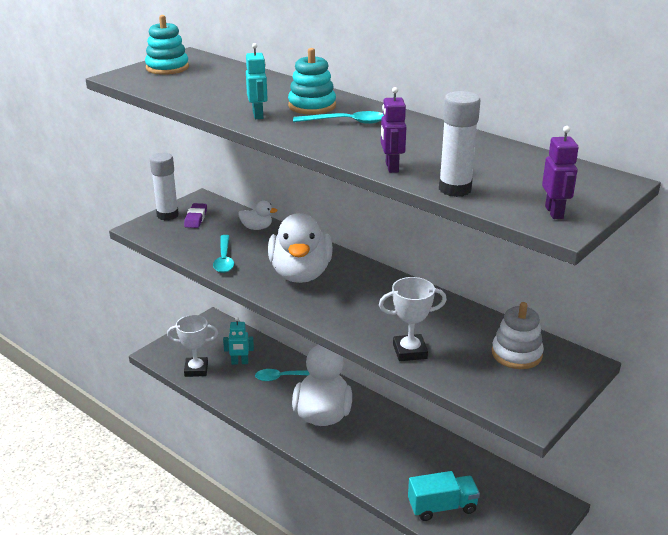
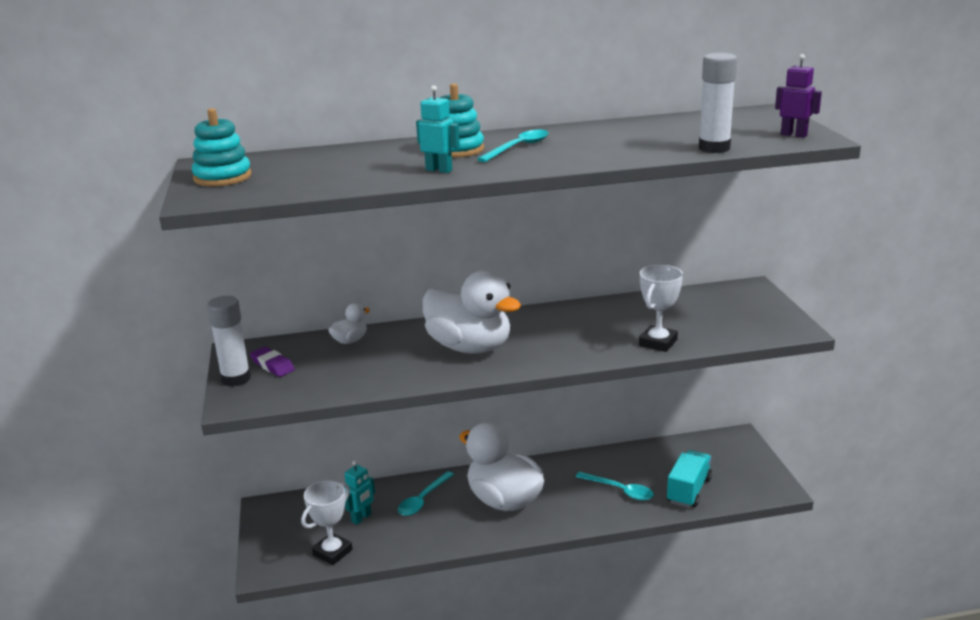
camera: 50 degrees left, 5 degrees down
(224, 259) = (382, 376): turquoise spoon -> turquoise spoon (619, 490)
(391, 167) = (641, 155): purple robot -> none
(516, 354) = (712, 304): white stacking toy -> none

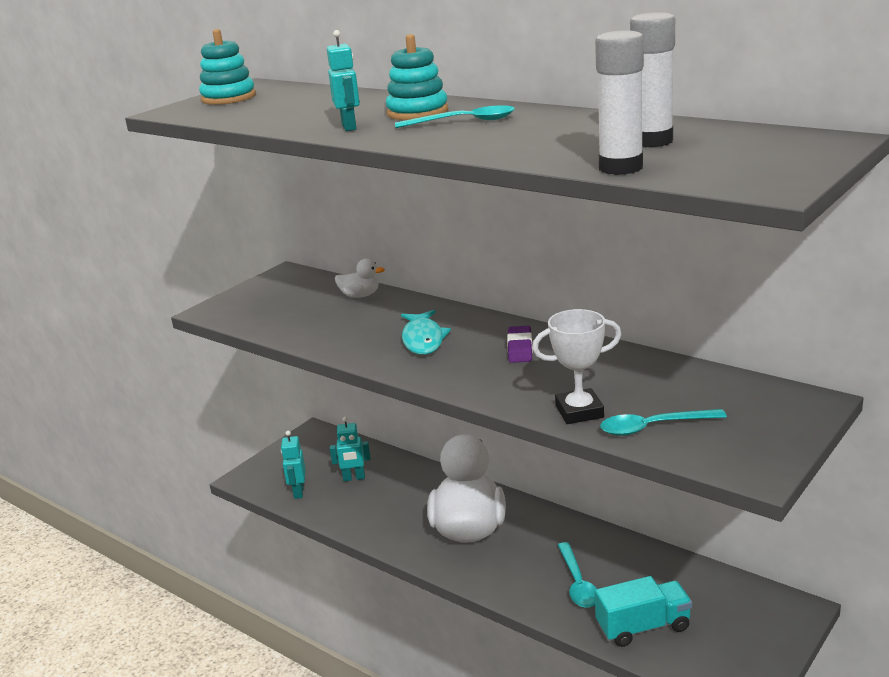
camera: 50 degrees right, 0 degrees up
(236, 379) = (244, 293): white glue stick -> white glue stick (652, 141)
(272, 365) = (281, 293): purple eraser -> purple eraser (520, 348)
(332, 552) = (298, 492): white trophy -> turquoise robot
(423, 500) = (414, 490): turquoise spoon -> turquoise spoon (653, 427)
(470, 347) = (423, 339): white duck -> turquoise fish
(794, 135) = (760, 176): purple robot -> none

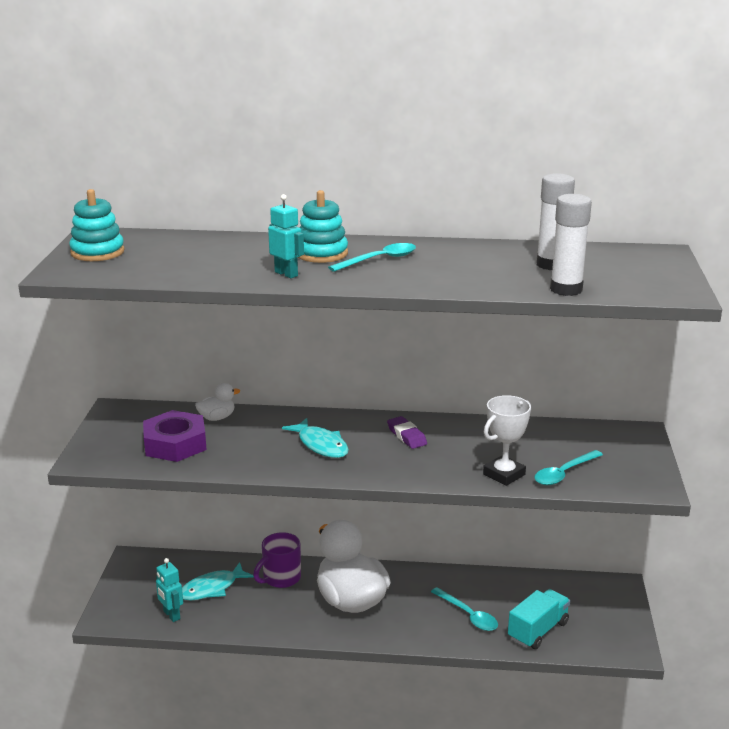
camera: 35 degrees left, 0 degrees up
(297, 312) = (175, 444): none -> purple nut
(354, 478) = (212, 588): turquoise robot -> turquoise fish
(422, 487) = (280, 578): none -> purple mug

